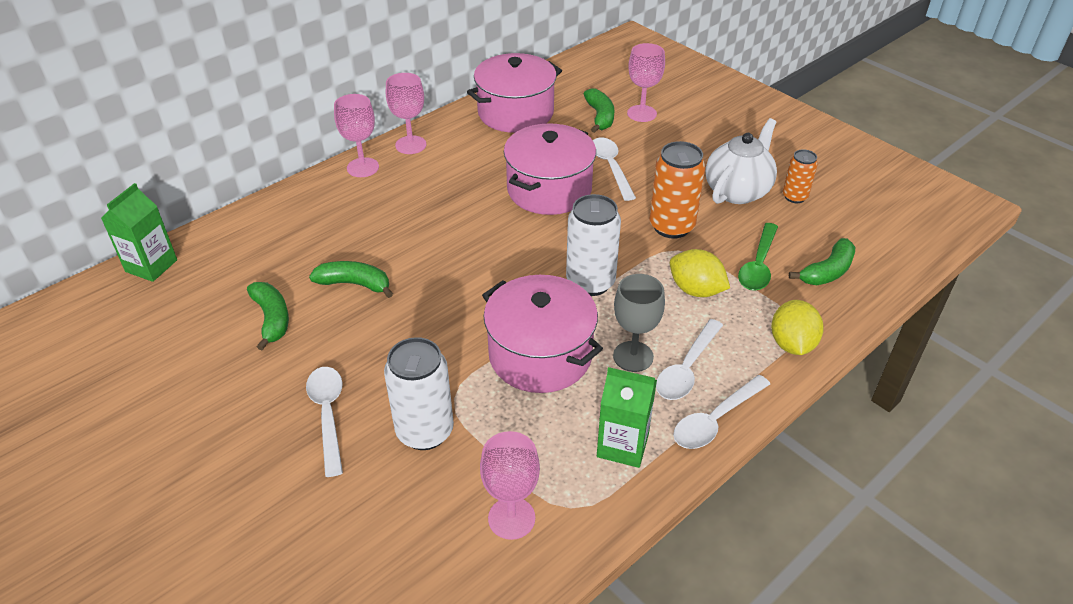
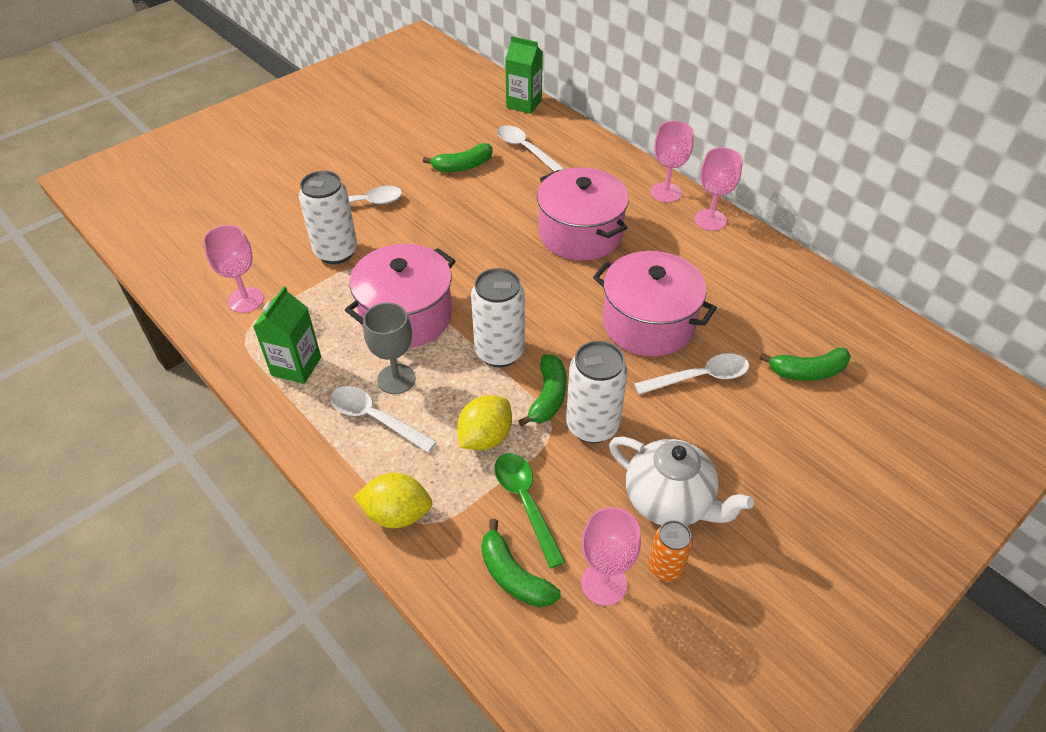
camera: 90 degrees right, 5 degrees up
(354, 284) = (501, 203): green banana -> green banana (548, 397)
(515, 113) = (794, 295): pink pot -> pink pot (580, 234)
(641, 113) = (828, 415): pink goblet -> pink goblet (604, 583)
(671, 226) = (592, 426): orange can -> white can
(715, 420) = (309, 433): white spoon -> white spoon (525, 149)
(758, 265) = (525, 502): green spoon -> green spoon turned 45 degrees clockwise

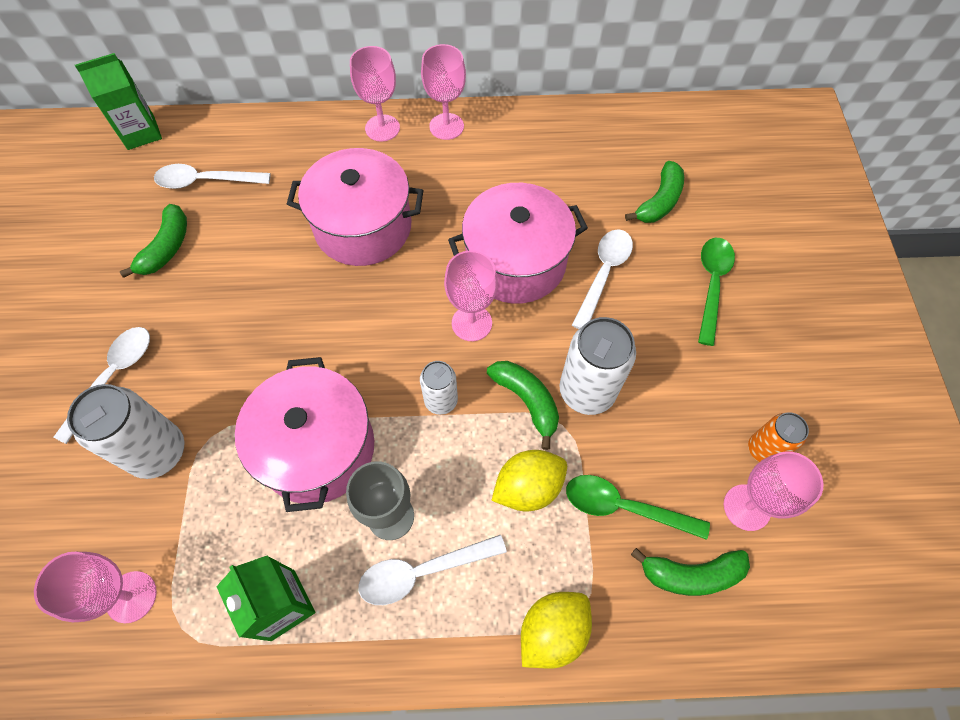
camera: 50 degrees left, 15 degrees up
(485, 437) = (528, 487): yellow lemon -> yellow lemon turned 75 degrees clockwise
(499, 352) = (441, 401): white can -> white can, size x0.58
(573, 331) = (471, 323): none -> pink goblet
(669, 501) = (705, 396): white teapot -> none
(774, 449) = (711, 285): none -> green spoon

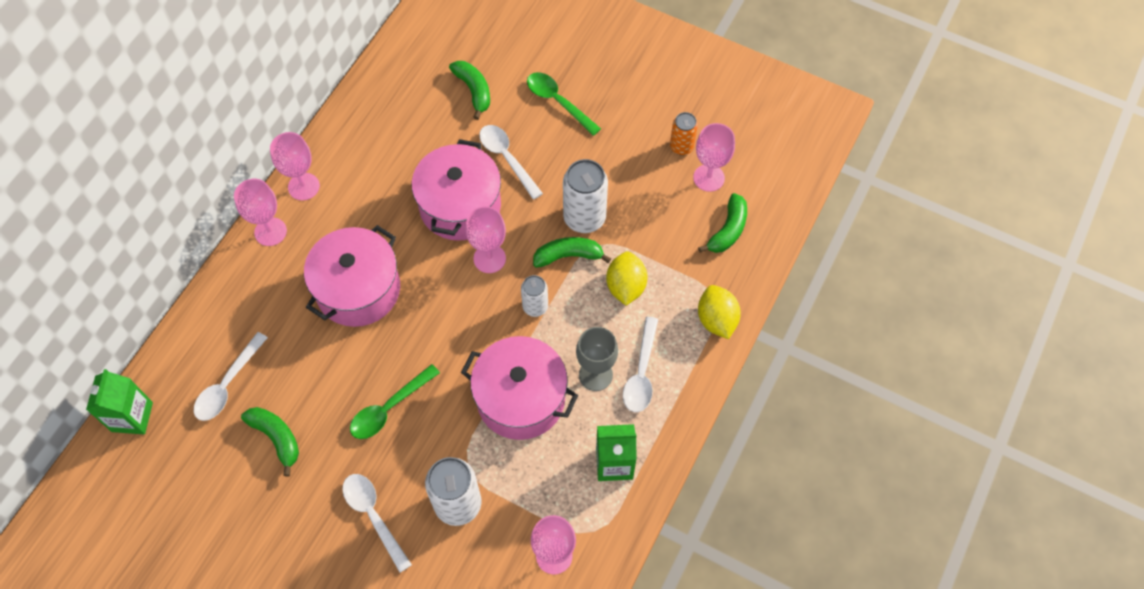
camera: 60 degrees left, 0 degrees up
(624, 507) = (670, 241): green spoon -> green spoon (389, 408)

